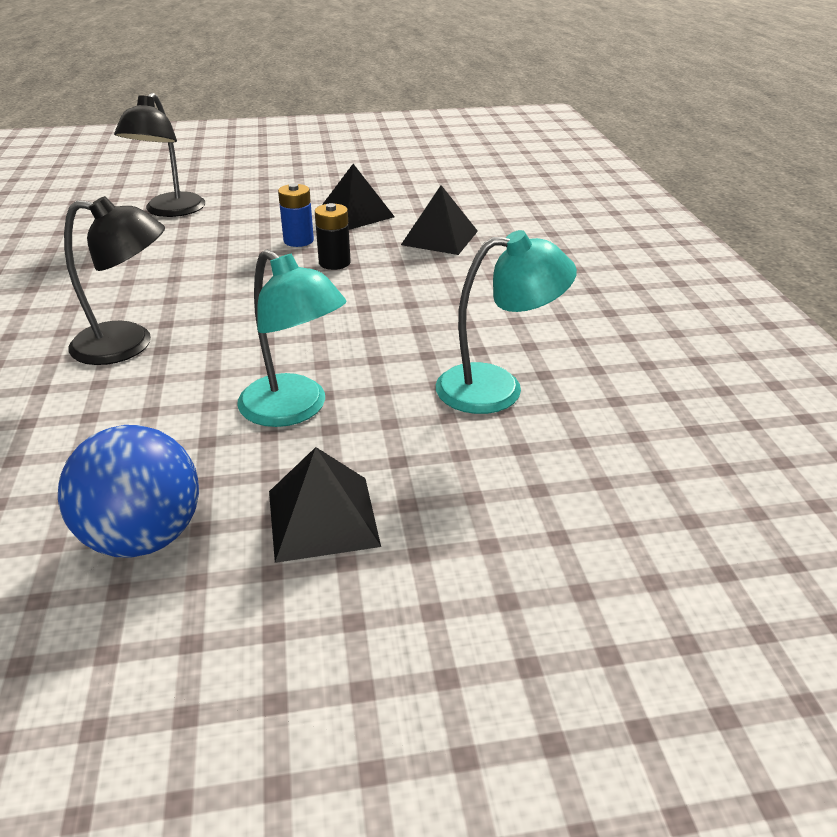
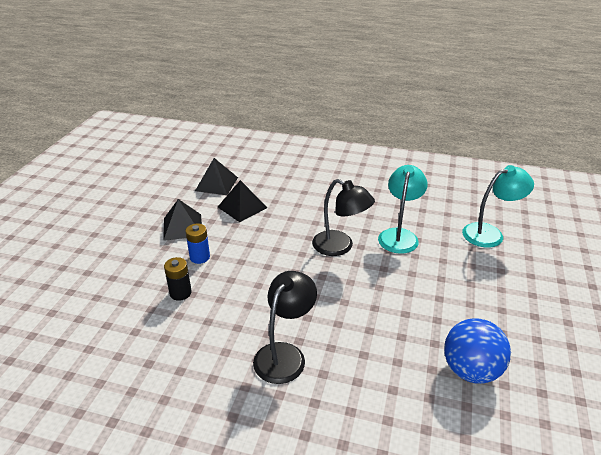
camera: 65 degrees left, 0 degrees up
(170, 211) = (92, 306): black lamp -> black lamp (340, 247)
(294, 409) = (388, 300): turquoise lamp -> turquoise lamp (490, 233)
(322, 517) = (473, 310): black pyramid -> black pyramid (216, 184)
(334, 263) = (242, 250): black battery -> black battery (180, 293)

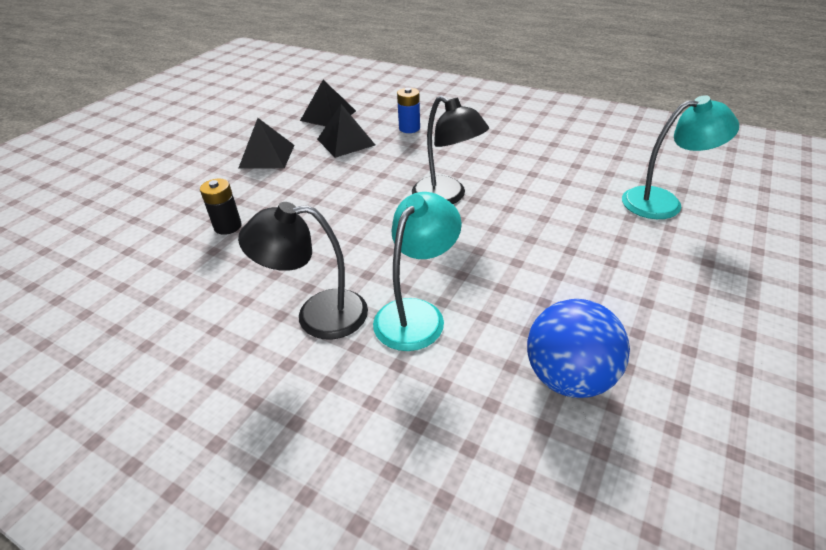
camera: 15 degrees right, 5 degrees up
(199, 257) = (270, 190): blue battery -> blue battery (409, 128)
(285, 354) = (317, 315): black lamp -> black lamp turned 135 degrees counterclockwise
(399, 235) = (531, 192): turquoise lamp -> turquoise lamp (416, 314)

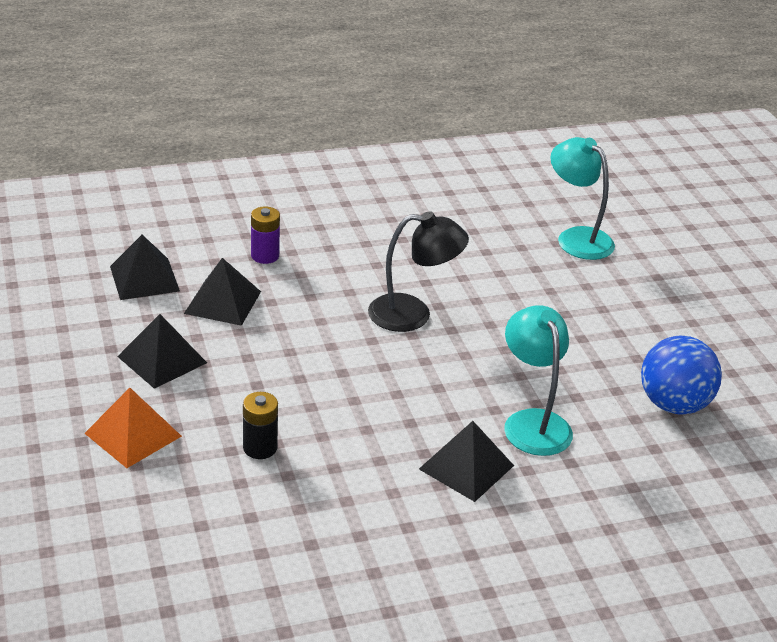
camera: 50 degrees left, 5 degrees down
(188, 185) = (133, 434): none -> orange pyramid
(317, 315) = (466, 467): black lamp -> black pyramid
(409, 128) = (265, 256): blue battery -> purple battery
(663, 202) = (577, 238): turquoise lamp -> turquoise lamp turned 75 degrees counterclockwise

